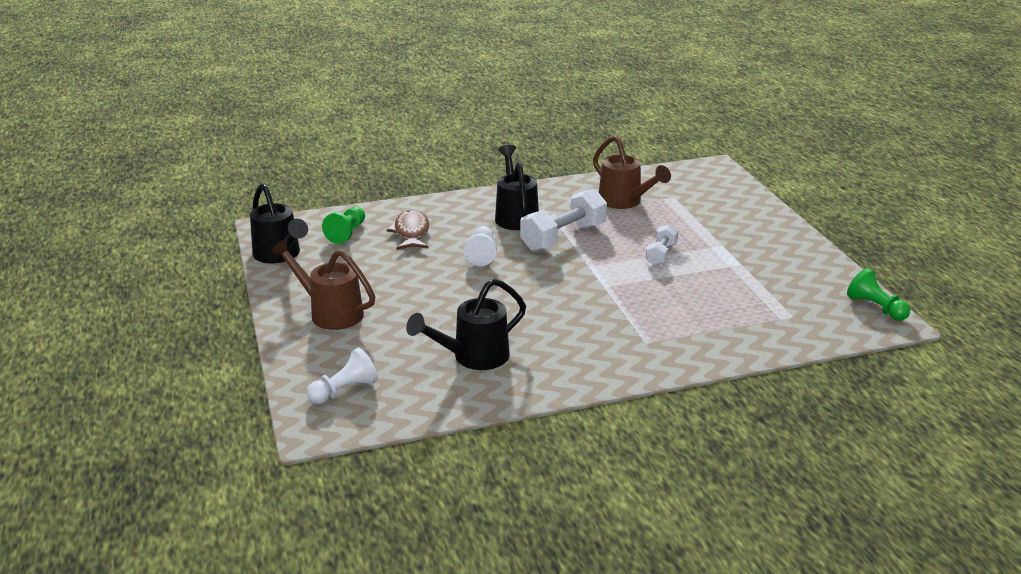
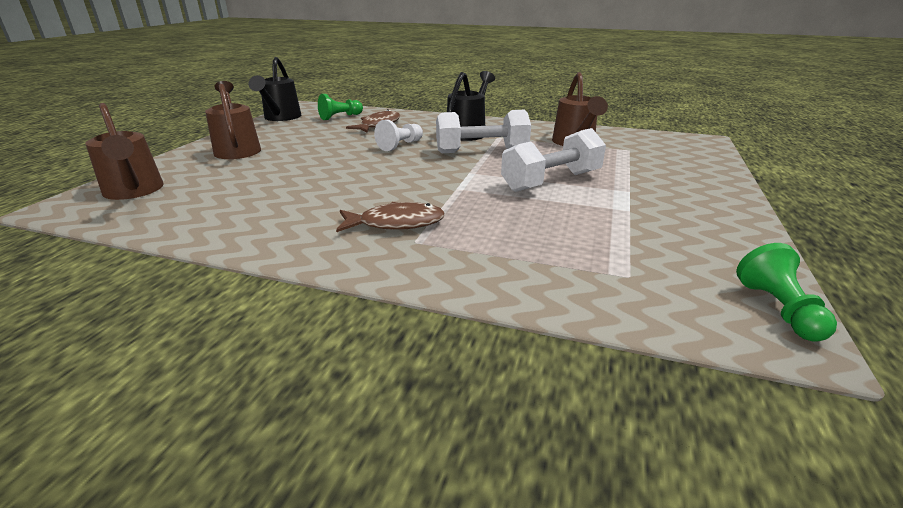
camera: 35 degrees right, 0 degrees up
(344, 391) = (134, 191): white pawn -> brown watering can
(473, 357) = (256, 201): black watering can -> none
(611, 334) = (396, 223): none -> brown fish
(661, 254) = (551, 181): white dumbbell -> white dumbbell, size x1.83

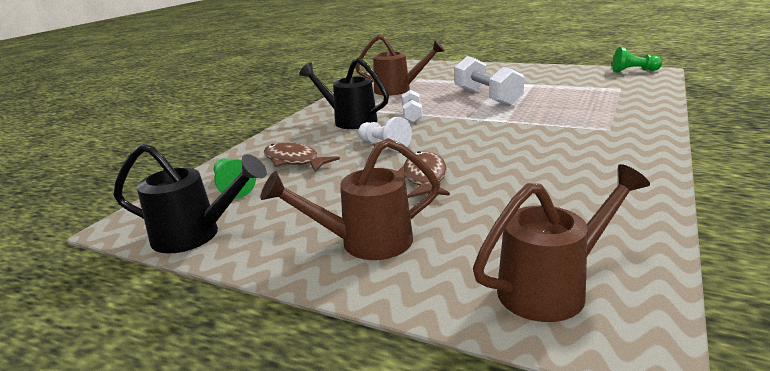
camera: 80 degrees left, 5 degrees down
(396, 223) = (582, 136): brown fish -> brown fish (424, 178)
(481, 151) = (412, 115): white dumbbell -> white dumbbell, size x0.55

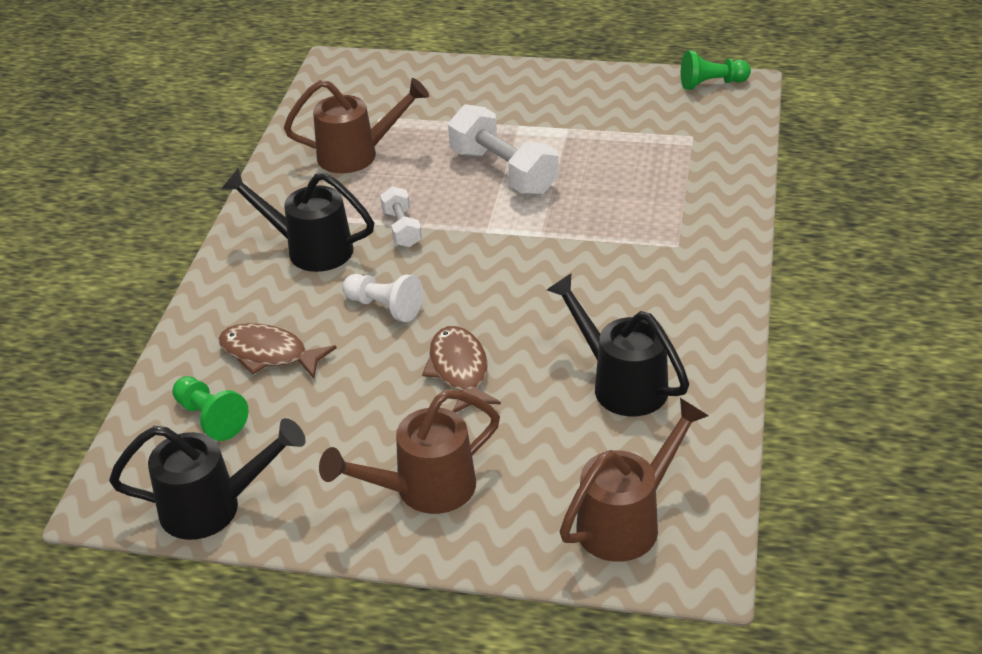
camera: 15 degrees left, 15 degrees up
(557, 194) = (621, 383): none -> black watering can

